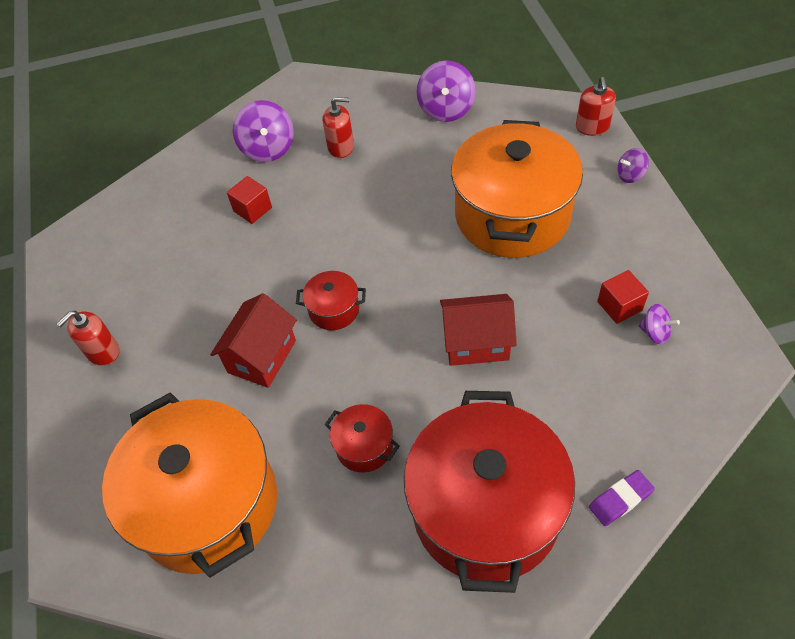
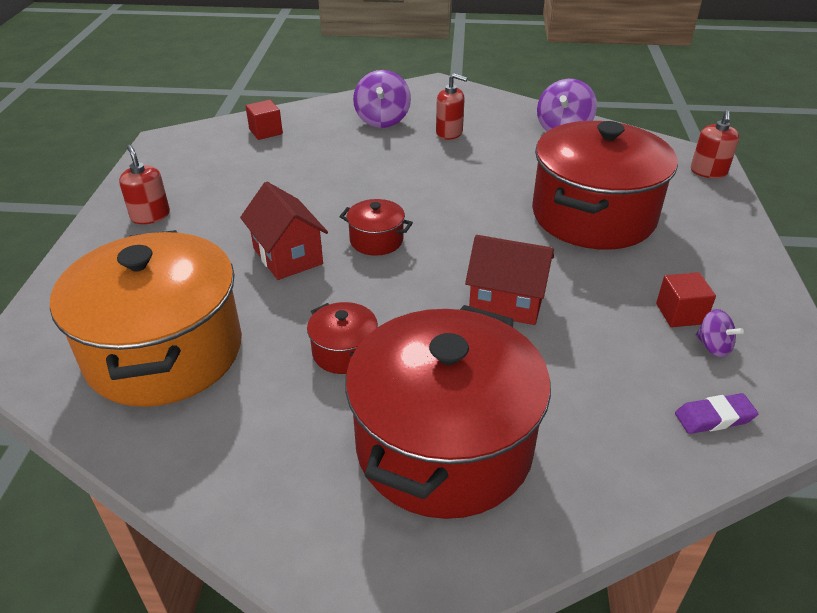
camera: 15 degrees right, 15 degrees down
(103, 351) = (150, 216): red soap dispenser -> red soap dispenser turned 90 degrees clockwise
(252, 209) = (344, 155): red cube -> red cube (266, 131)
(262, 356) = (287, 256): red house -> red house turned 75 degrees counterclockwise
(512, 215) = (593, 216): orange pot -> red pot
(620, 499) = (608, 486): purple eraser -> purple eraser (714, 417)
(630, 175) = (735, 215): purple spinning top -> none

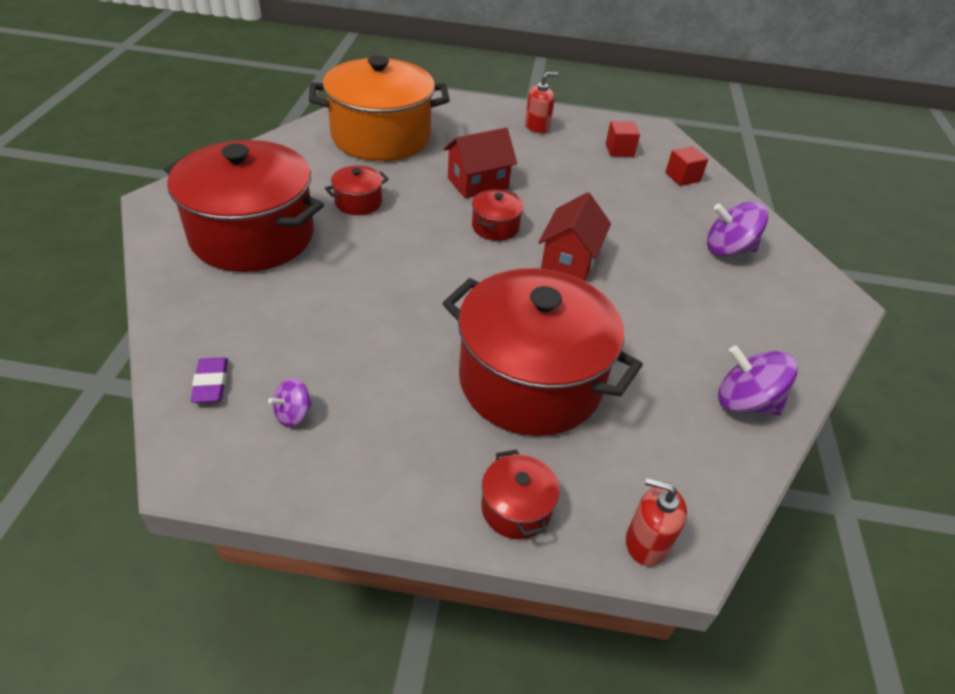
camera: 90 degrees right, 5 degrees up
(449, 133) = (709, 295): red soap dispenser -> none
(506, 302) = (394, 289): red house -> red house (569, 261)
(680, 313) = (347, 404): red cube -> red cube (619, 150)
(721, 220) = (516, 508): none -> red pot

